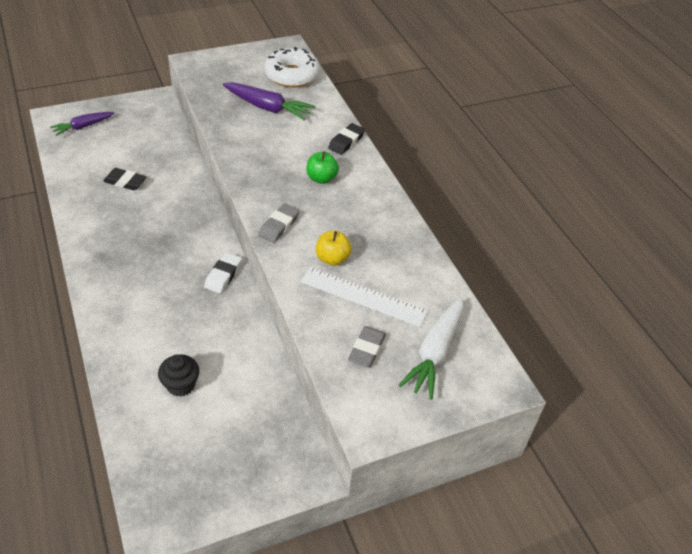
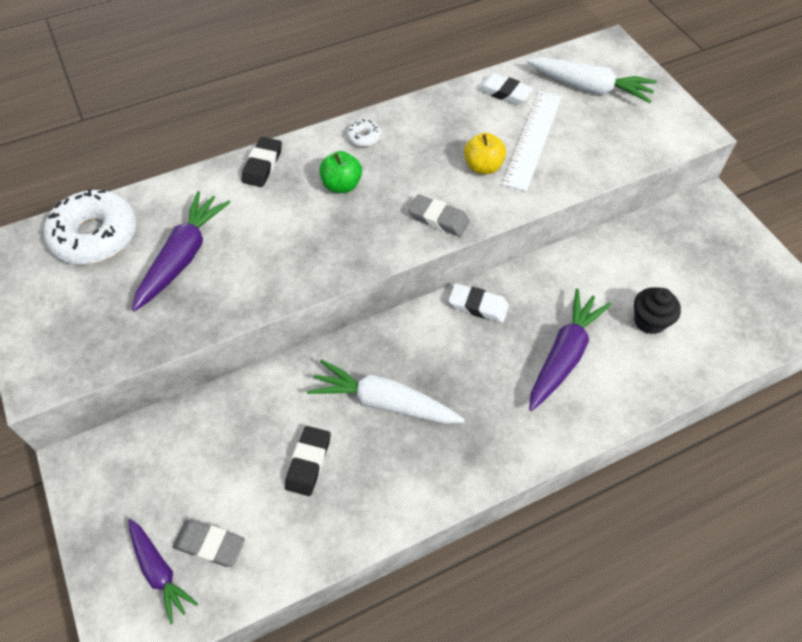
camera: 90 degrees left, 10 degrees up
(156, 218) = (385, 402): none -> white carrot
(164, 319) = (563, 355): none -> purple carrot
(346, 142) = (262, 165): black eraser -> black eraser turned 75 degrees clockwise
(366, 349) = (602, 134): grey eraser -> grey eraser (210, 545)
(372, 193) = (364, 137): none -> white donut
(426, 286) = (504, 92): none -> white eraser

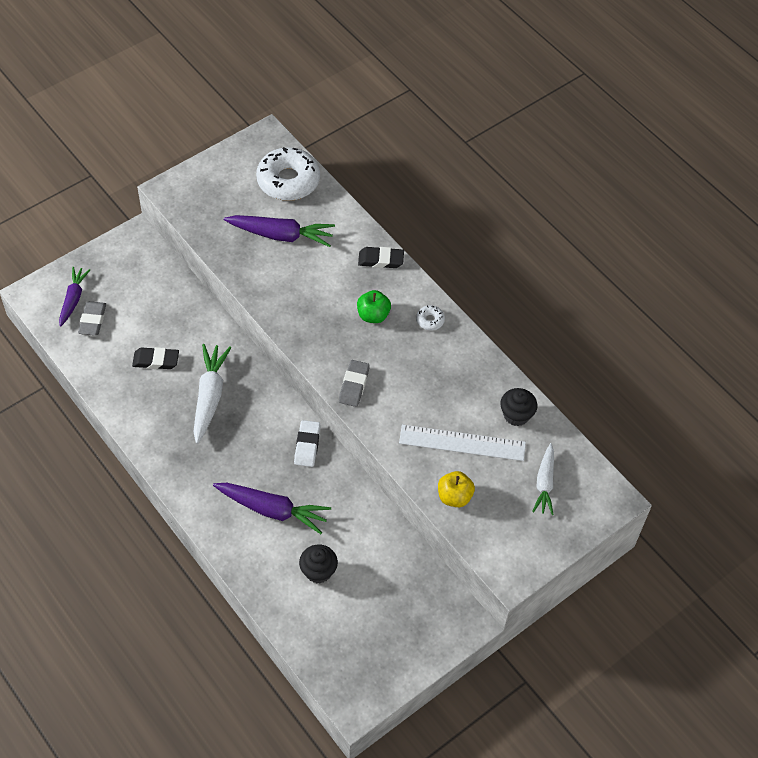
camera: 75 degrees right, 0 degrees up
(159, 571) = (73, 299): purple carrot -> purple carrot turned 150 degrees clockwise
(483, 167) = (419, 409): yellow apple -> yellow apple (454, 497)
(504, 92) = (516, 415): white eraser -> black cupcake
(589, 87) = (544, 483): white carrot -> white carrot, size x0.66

